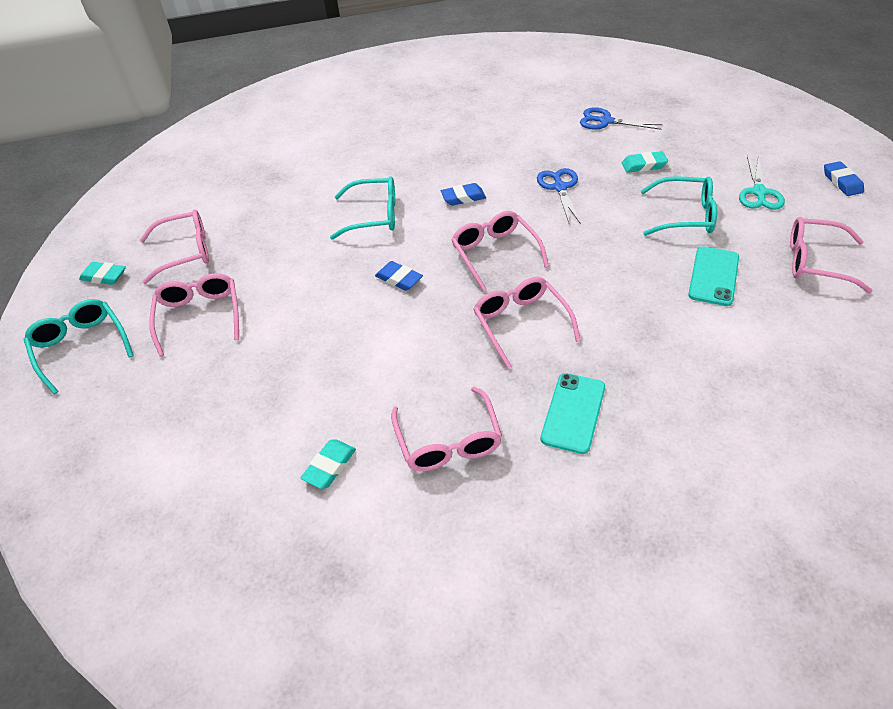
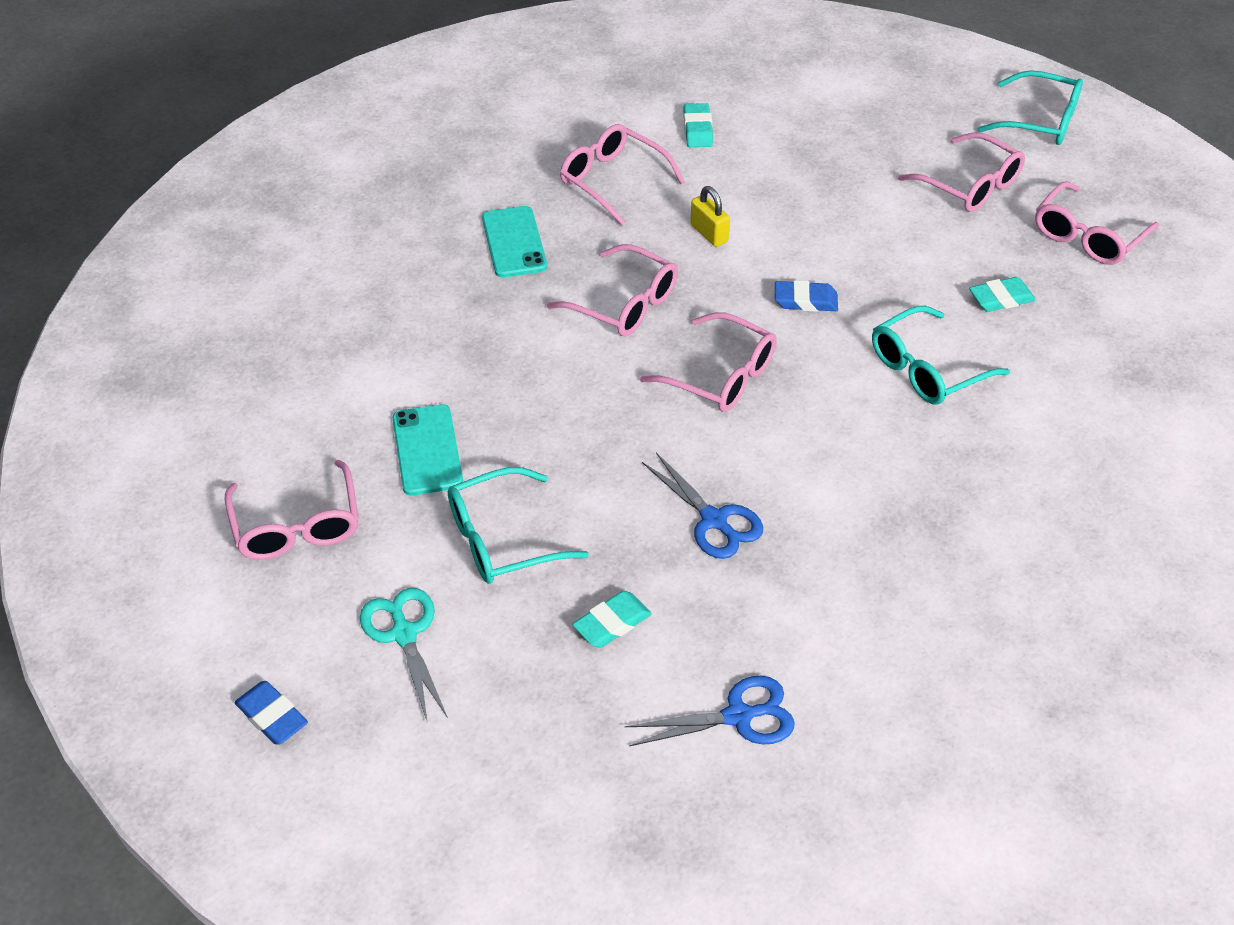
camera: 145 degrees right, 0 degrees up
(104, 276) = (1131, 180): turquoise eraser -> turquoise eraser (1001, 299)
(415, 355) = (709, 233): none -> yellow padlock
(463, 197) = (837, 445): blue eraser -> none
(815, 262) = (297, 525): pink glasses -> pink glasses turned 90 degrees clockwise

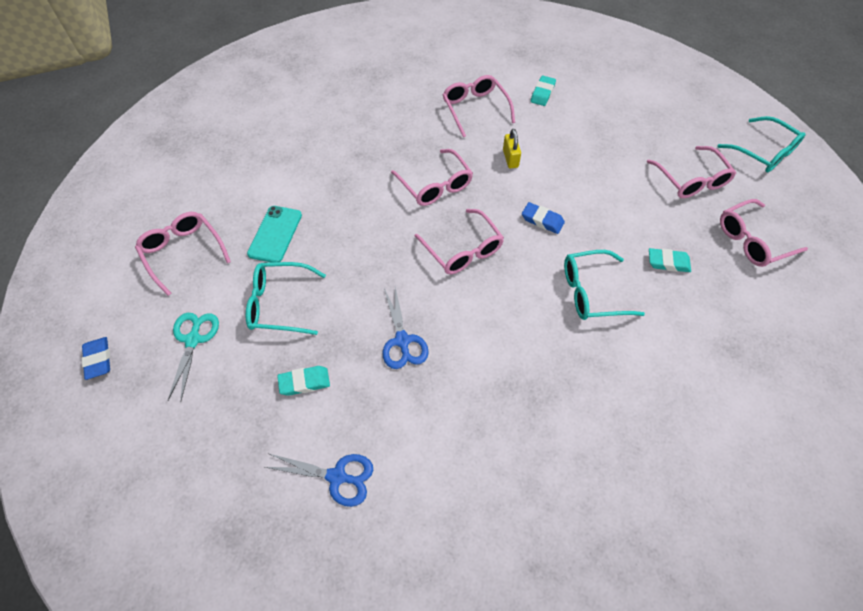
camera: 25 degrees right, 10 degrees up
(297, 525) = (183, 252): pink glasses -> pink glasses turned 135 degrees clockwise
(514, 242) = (398, 128): turquoise phone -> none

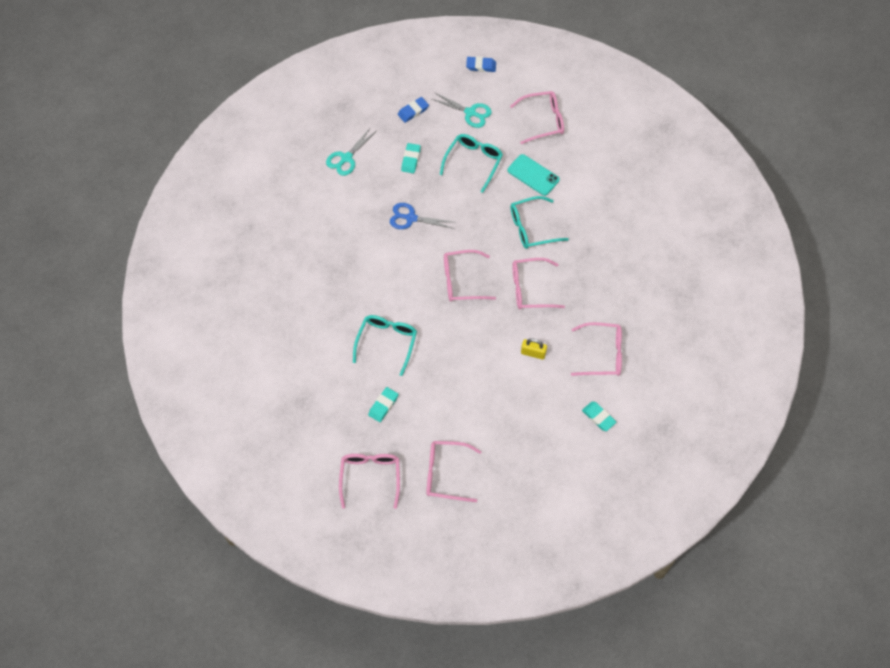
camera: 115 degrees right, 5 degrees up
(337, 477) = (346, 158): blue scissors -> turquoise scissors
(542, 220) = (461, 344): blue eraser -> blue eraser (413, 111)
(763, 152) = (445, 554): turquoise glasses -> turquoise glasses (532, 228)

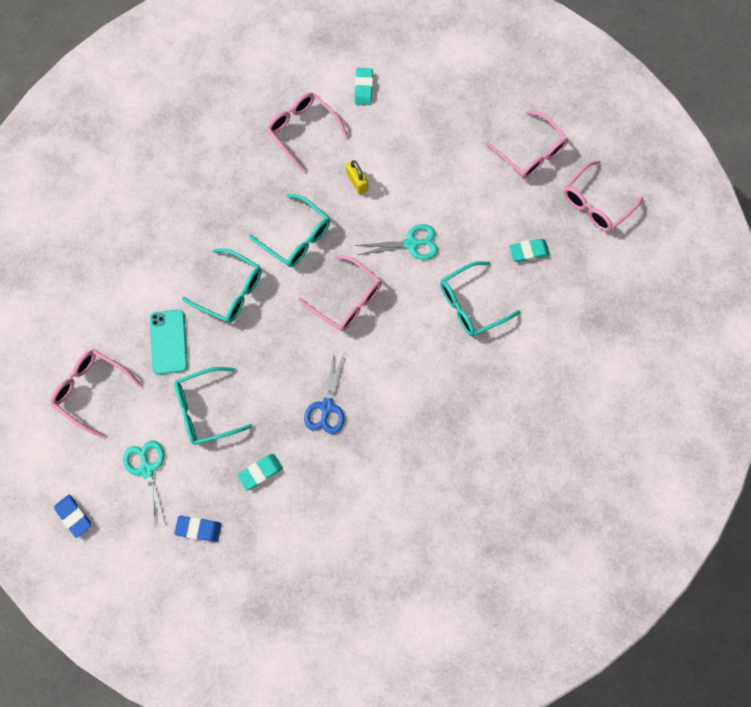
camera: 135 degrees left, 10 degrees up
(346, 158) = (320, 538): turquoise scissors -> turquoise scissors (411, 244)
(411, 218) = (327, 407): blue scissors -> blue scissors turned 45 degrees clockwise
(530, 289) = (297, 237): pink glasses -> turquoise glasses

